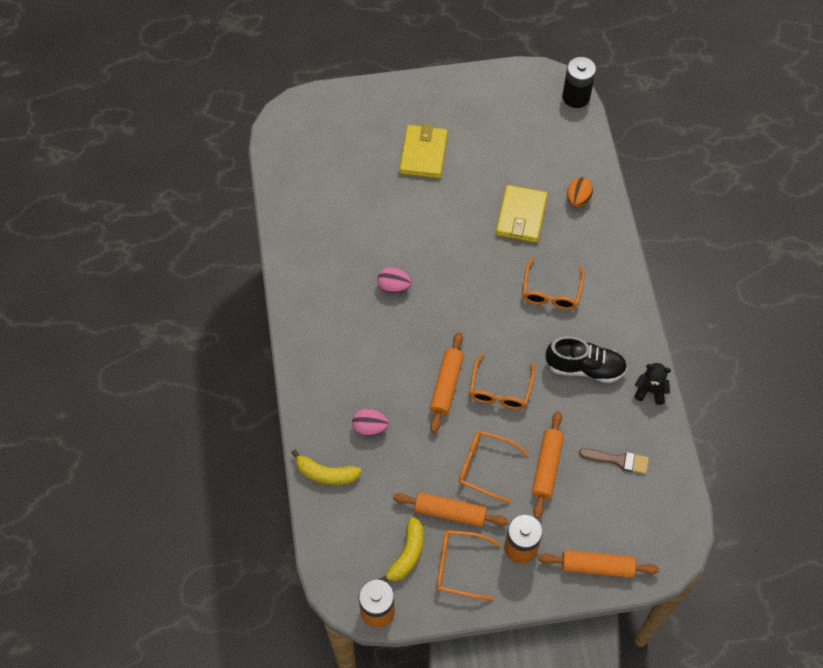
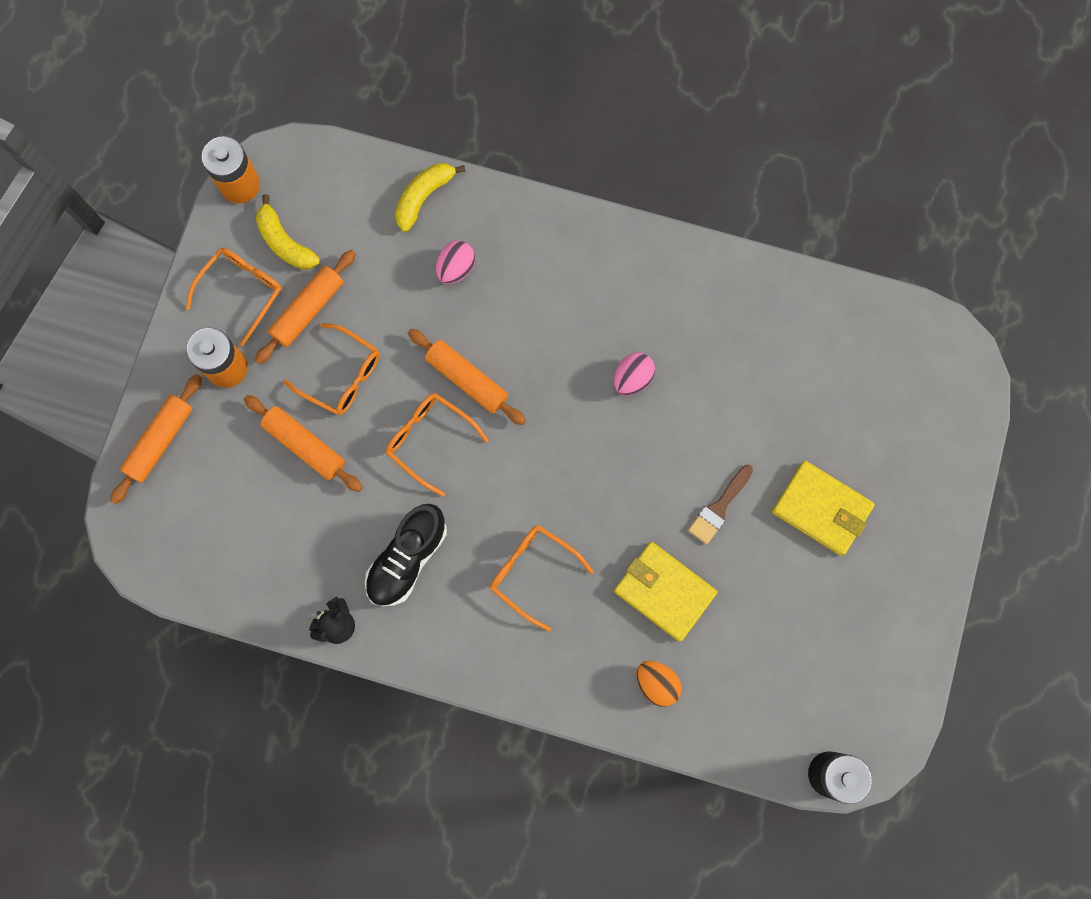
camera: 115 degrees right, 15 degrees up
(485, 467) = (341, 375): orange glasses -> orange glasses turned 75 degrees clockwise
(618, 460) = (269, 534): brown brush -> brown brush (719, 507)

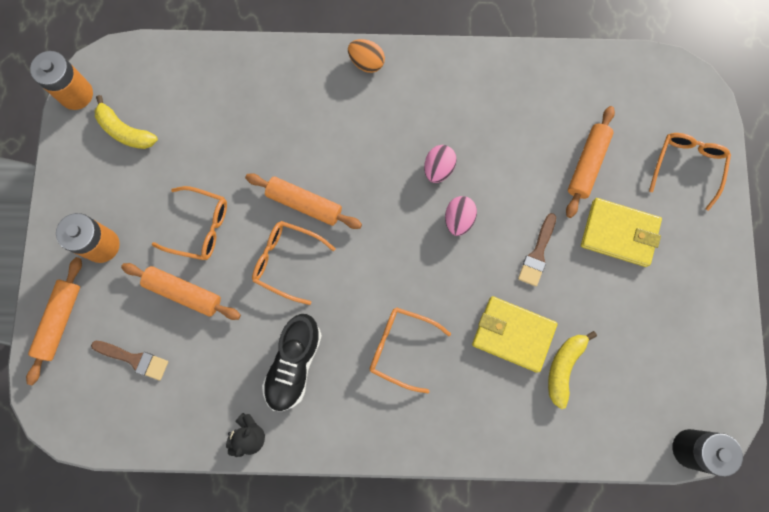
camera: 15 degrees left, 0 degrees up
(232, 506) = (134, 359): none -> brown brush
(241, 292) = (99, 180): orange glasses -> orange glasses (687, 167)
(308, 310) = (158, 181): orange rolling pin -> orange rolling pin (587, 164)
(424, 197) = (230, 67): yellow banana -> yellow banana (564, 367)
(456, 268) = (271, 117): pink egg -> pink egg (458, 219)
(656, 683) = (528, 412): orange egg -> orange egg (366, 62)

